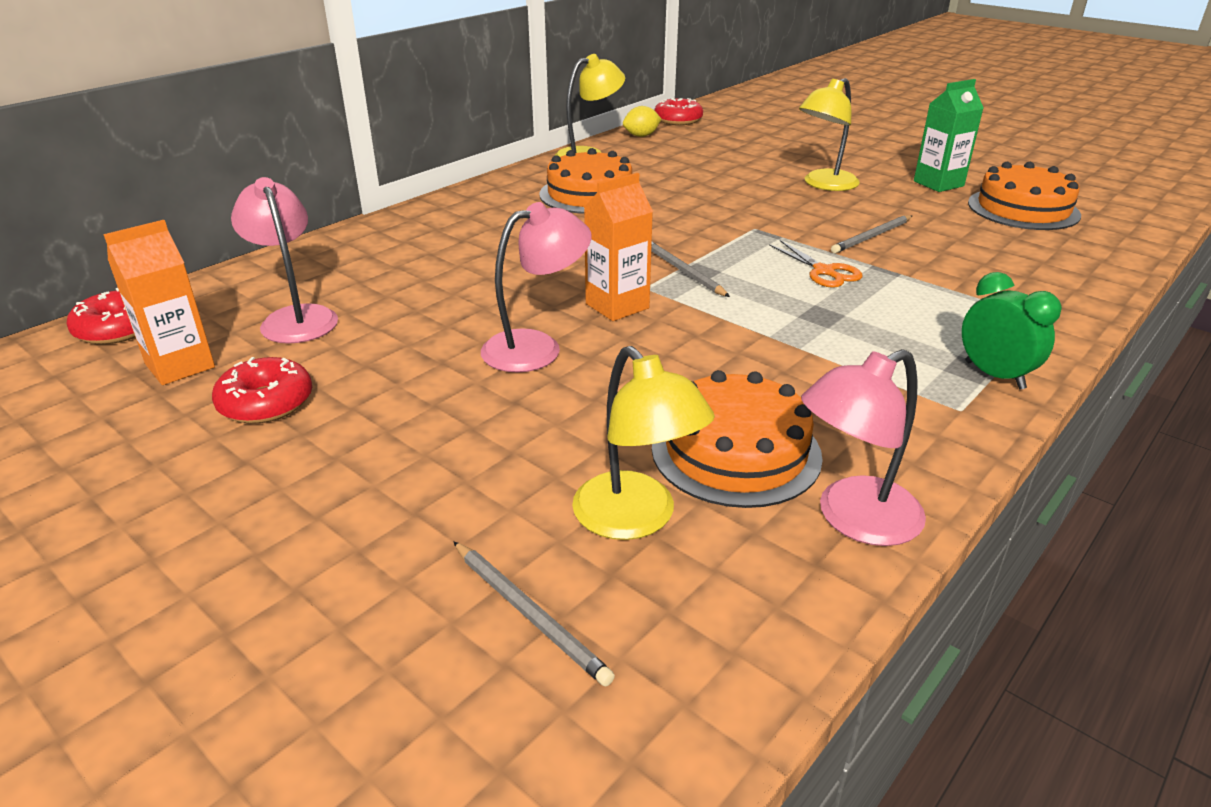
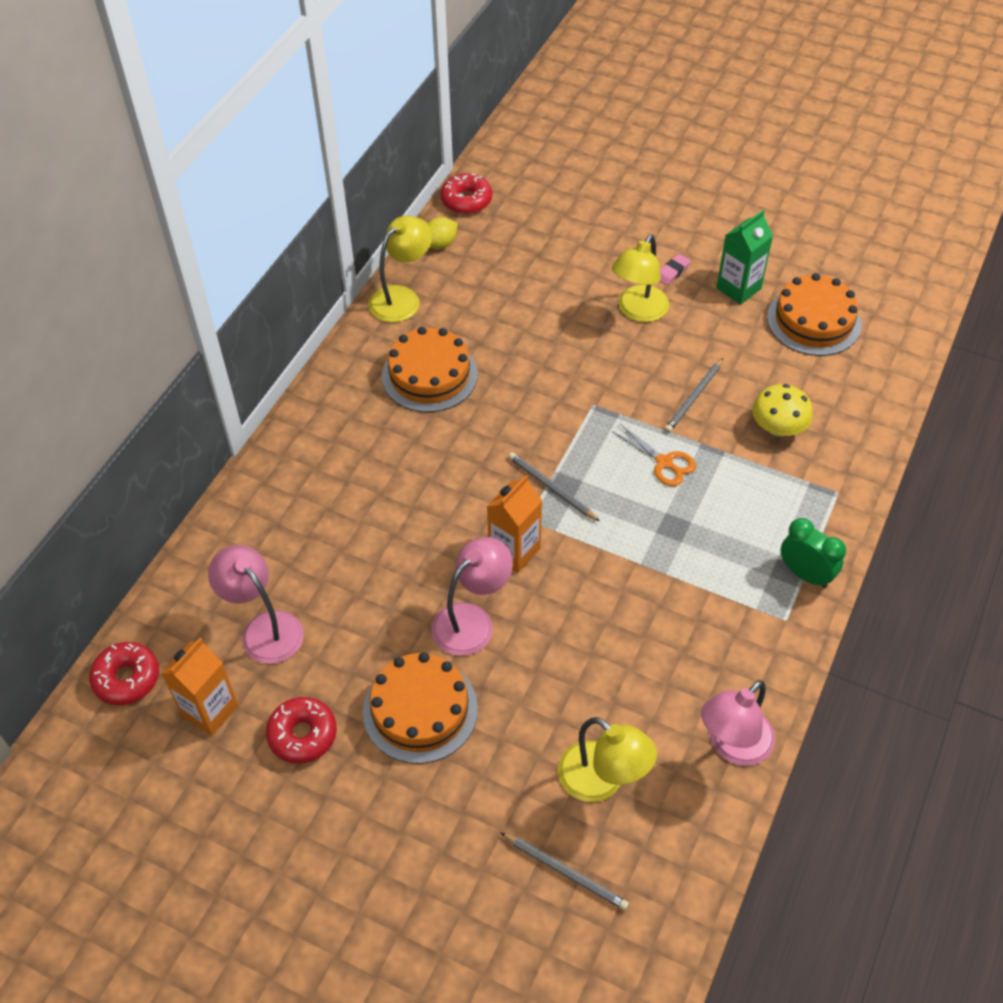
camera: 15 degrees left, 20 degrees up
(736, 451) = (647, 702): orange cake -> orange cake (420, 710)
(868, 169) = (672, 272): none -> pink eraser
(971, 266) = (778, 428): none -> yellow mushroom

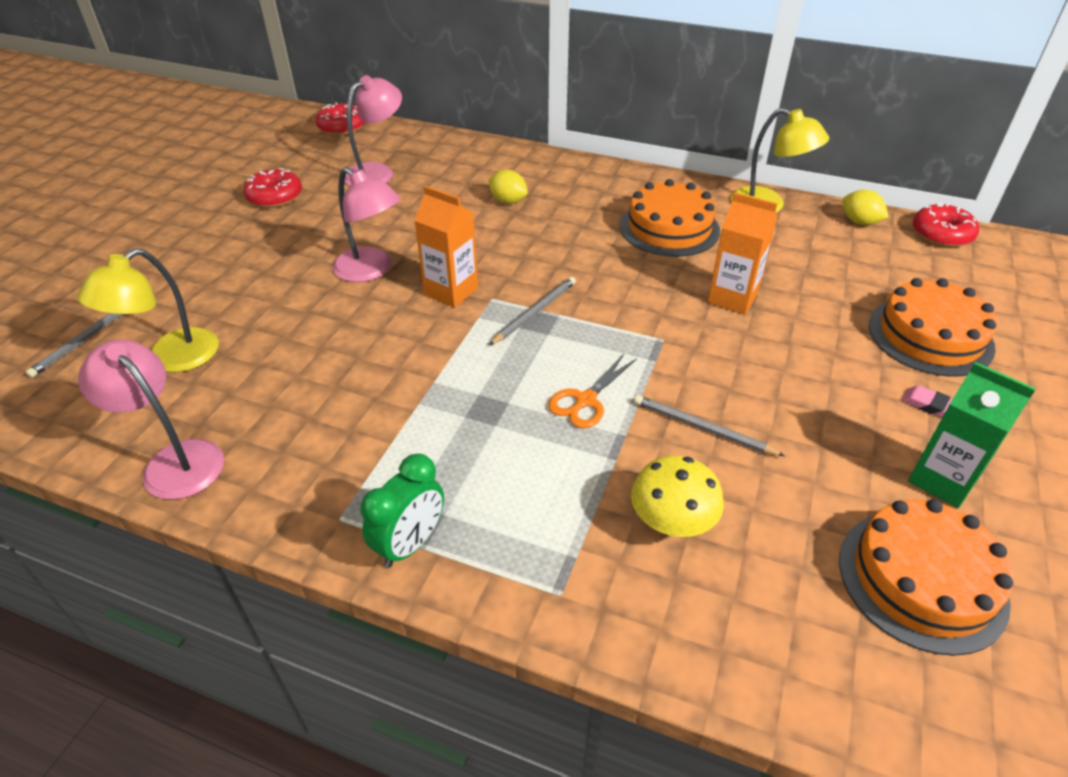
camera: 85 degrees right, 10 degrees down
(210, 710) = (307, 159): orange carton -> orange carton (732, 298)
(356, 500) = (508, 201): none -> yellow lemon
(420, 710) = (282, 248): orange cake -> orange cake (930, 336)
(638, 311) = (836, 373): yellow lamp -> none

